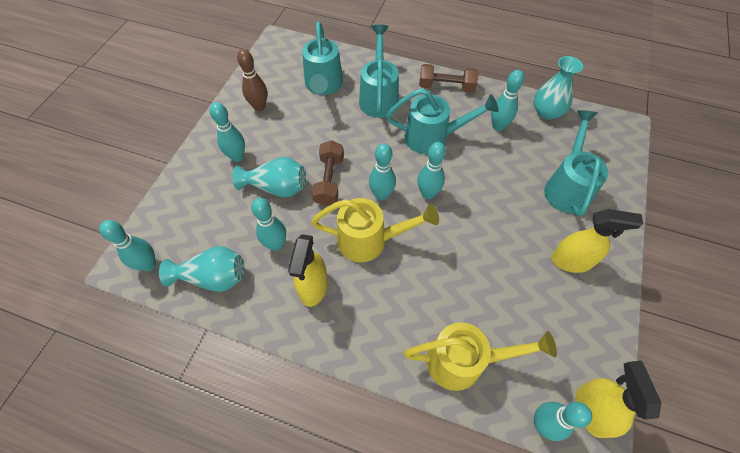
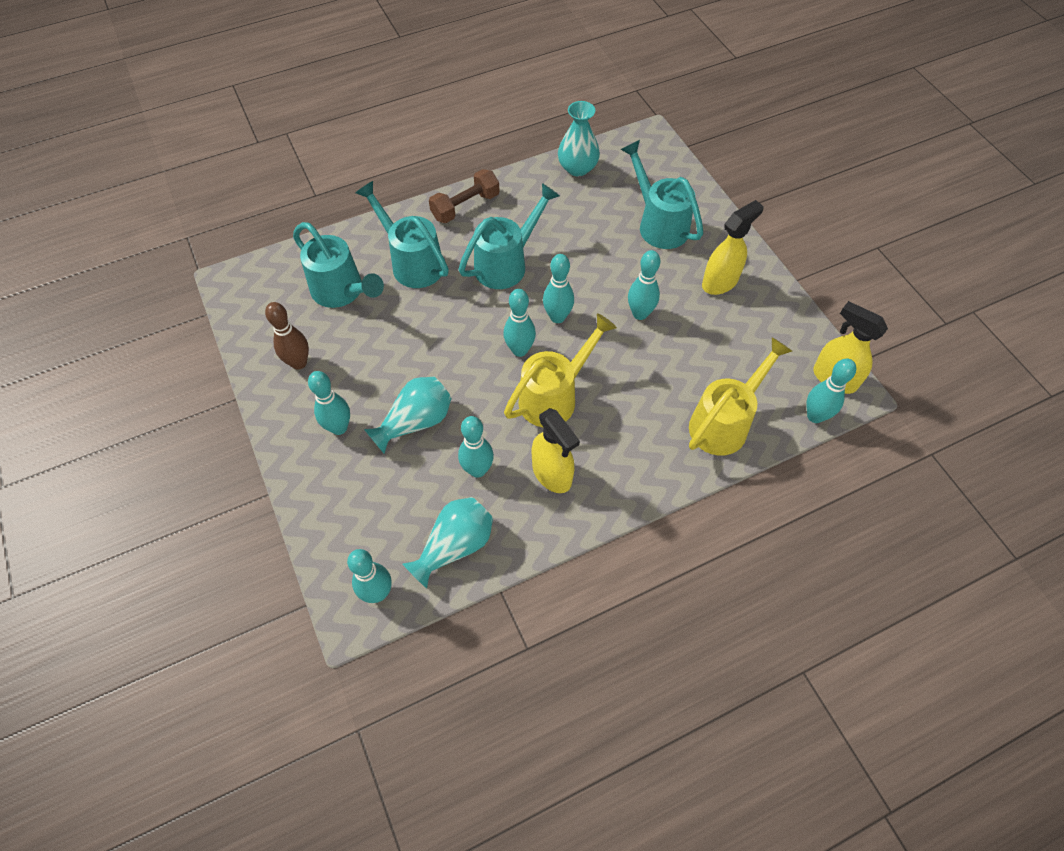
camera: 45 degrees left, 0 degrees up
(329, 180) = (458, 375): brown dumbbell -> none
(498, 126) = (551, 211): turquoise bowling pin -> turquoise bowling pin (640, 314)

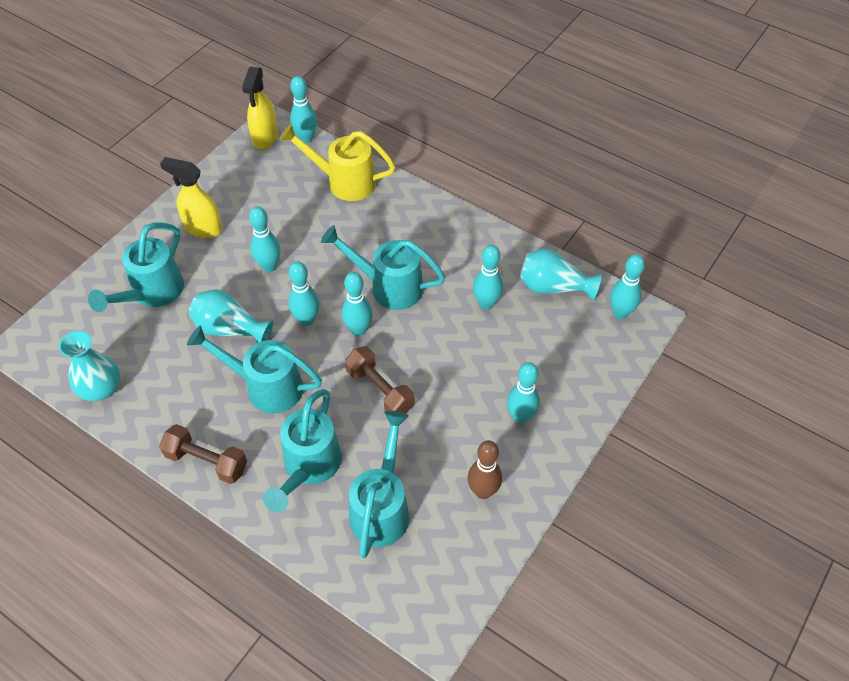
camera: 120 degrees left, 5 degrees down
(415, 422) = (476, 365): turquoise vase -> turquoise vase (230, 329)
(445, 337) = (380, 390): none -> brown dumbbell
(552, 474) = (456, 258): yellow spray bottle -> none
(554, 396) = (388, 286): yellow watering can -> turquoise watering can

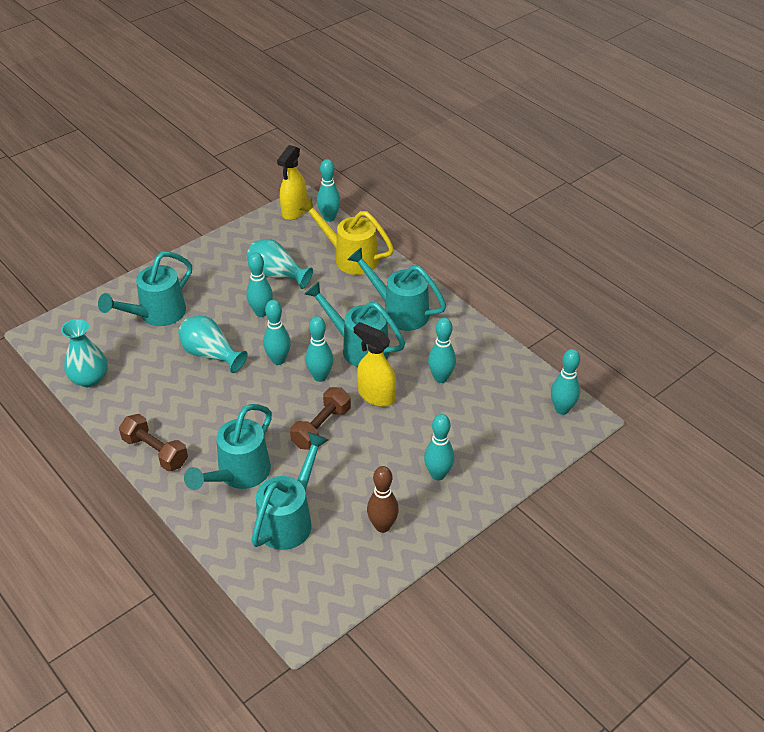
camera: 15 degrees right, 10 degrees down
(203, 228) = (216, 272): yellow spray bottle -> yellow spray bottle (376, 396)
(266, 386) = (225, 405): turquoise watering can -> turquoise watering can (399, 312)
(380, 390) = (321, 427): brown dumbbell -> brown dumbbell turned 60 degrees clockwise
(553, 287) = (507, 376): turquoise vase -> turquoise vase (277, 275)

